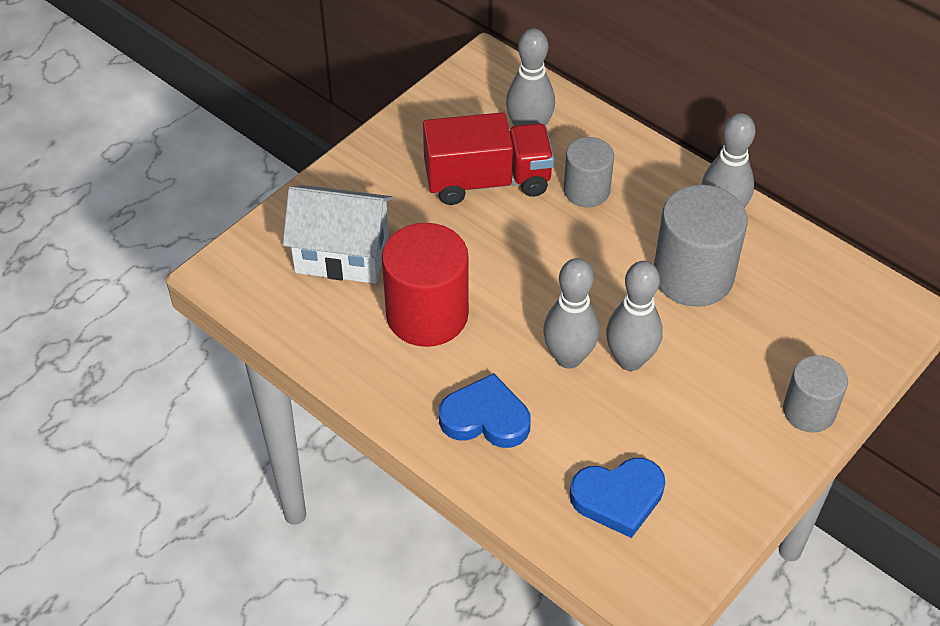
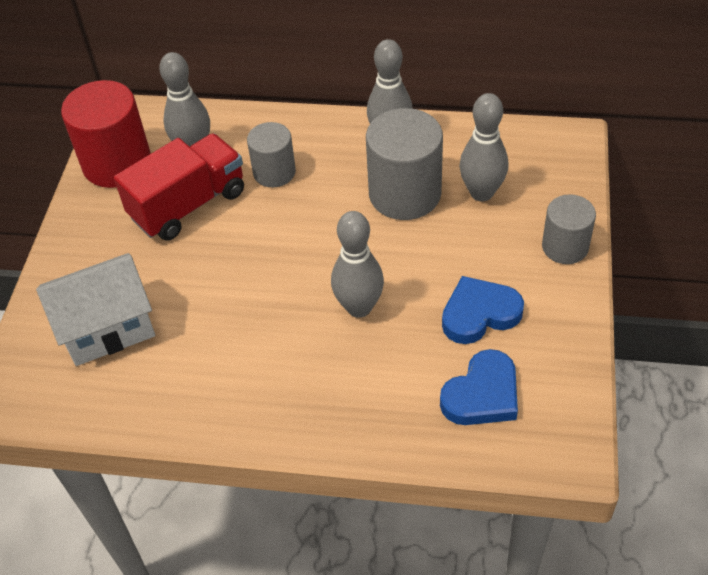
camera: 30 degrees left, 0 degrees up
(427, 315) = (218, 337): red cylinder -> red cylinder (117, 163)
(485, 418) = (330, 393): blue heart -> blue heart (479, 314)
(630, 360) = (407, 282): grey bowling pin -> grey bowling pin (481, 193)

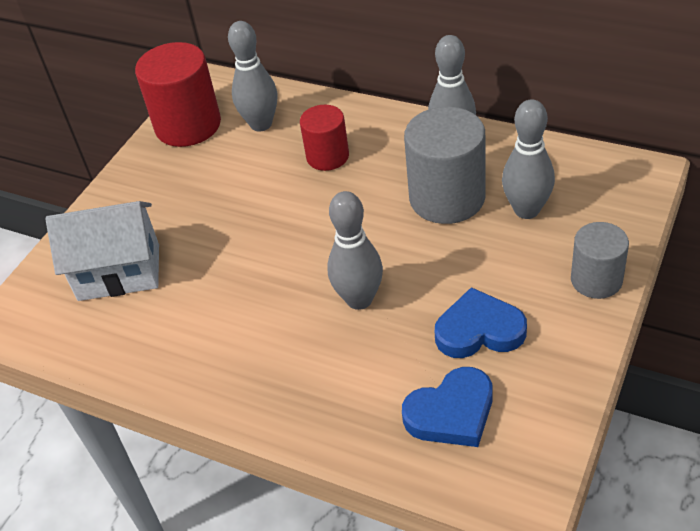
camera: 20 degrees right, 5 degrees down
(188, 205) = (236, 173): red truck -> none
(274, 172) = (327, 156): grey cylinder -> red cylinder

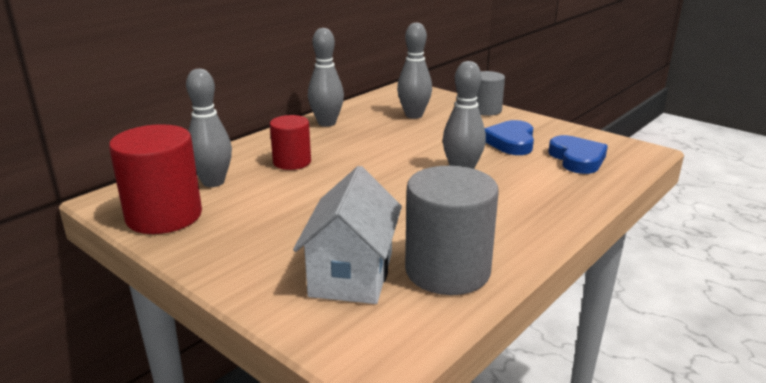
camera: 80 degrees left, 20 degrees down
(447, 198) = (382, 132): grey cylinder -> grey cylinder (447, 271)

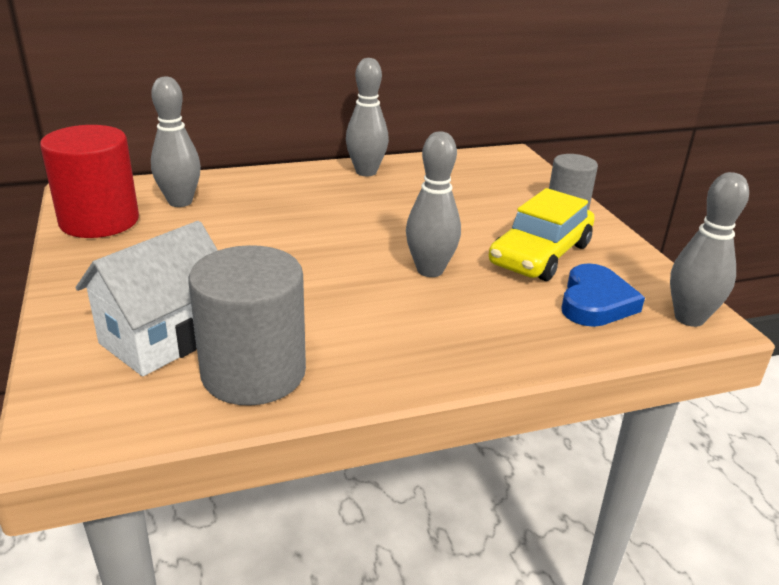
camera: 30 degrees right, 5 degrees up
(292, 162) = (274, 204): red cylinder -> none
(414, 115) = (471, 189): grey bowling pin -> grey bowling pin (689, 318)
(511, 142) = (540, 254): blue heart -> yellow car

